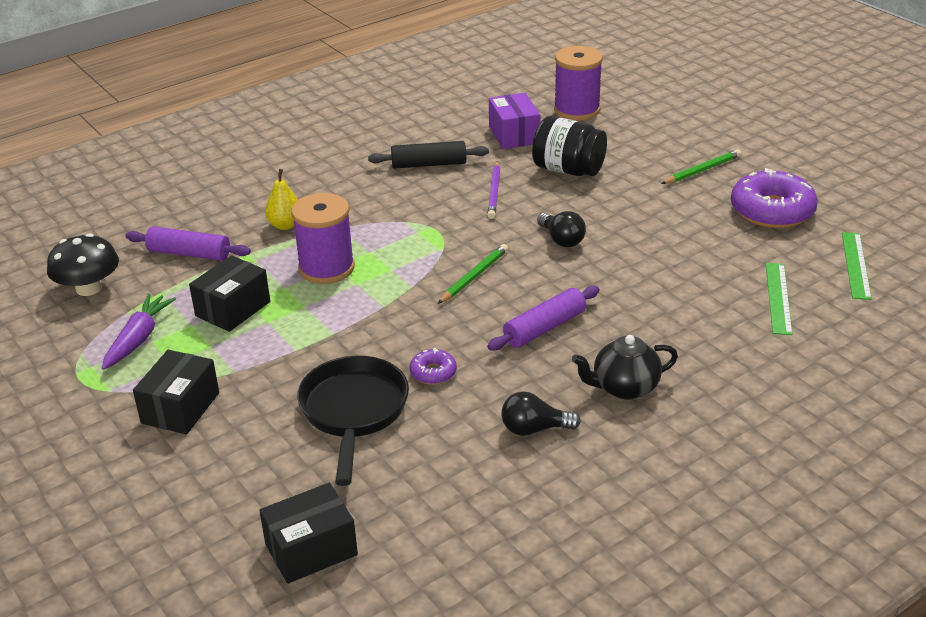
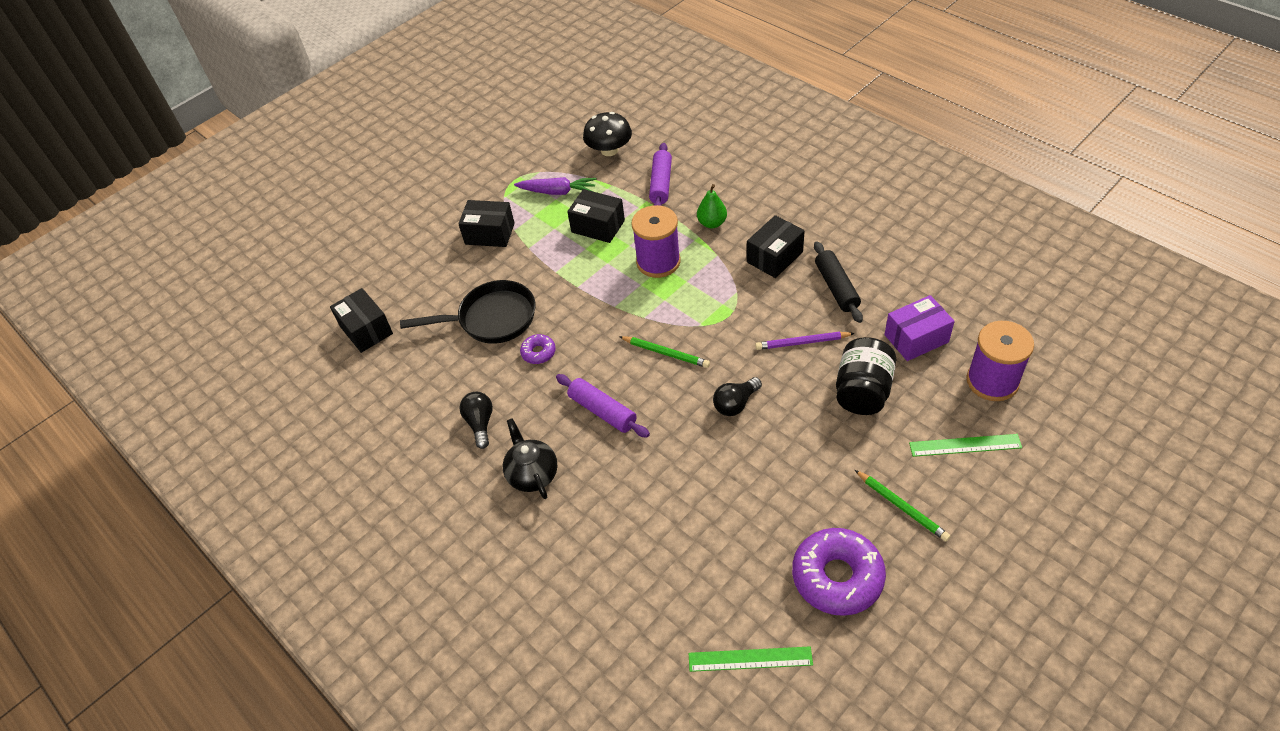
camera: 85 degrees right, 15 degrees up
(285, 225) = (712, 223): yellow pear -> green pear
(365, 192) = (774, 257): none -> black box
(778, 298) = (677, 585): green ruler -> green ruler (965, 445)

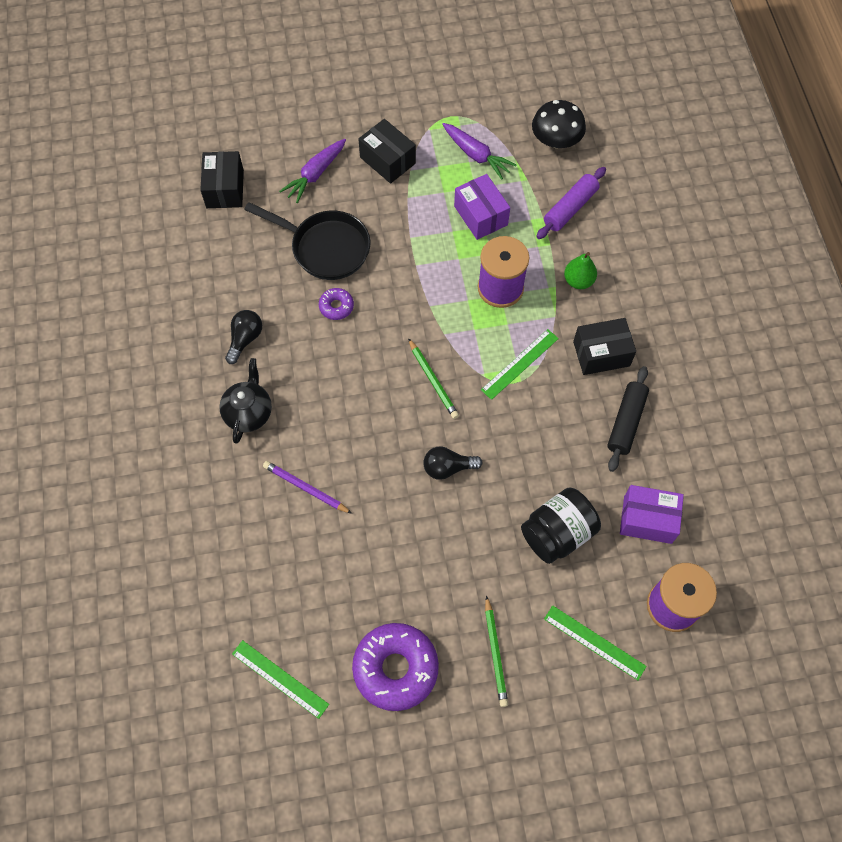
camera: 30 degrees right, 15 degrees up
(437, 276) = (315, 174): none -> purple carrot
(598, 226) = (481, 215): black box -> purple box
(602, 411) = (342, 397): purple rolling pin -> none
(721, 300) = (520, 364): none -> green ruler
(802, 342) = (550, 452): purple pencil -> purple pencil (305, 488)

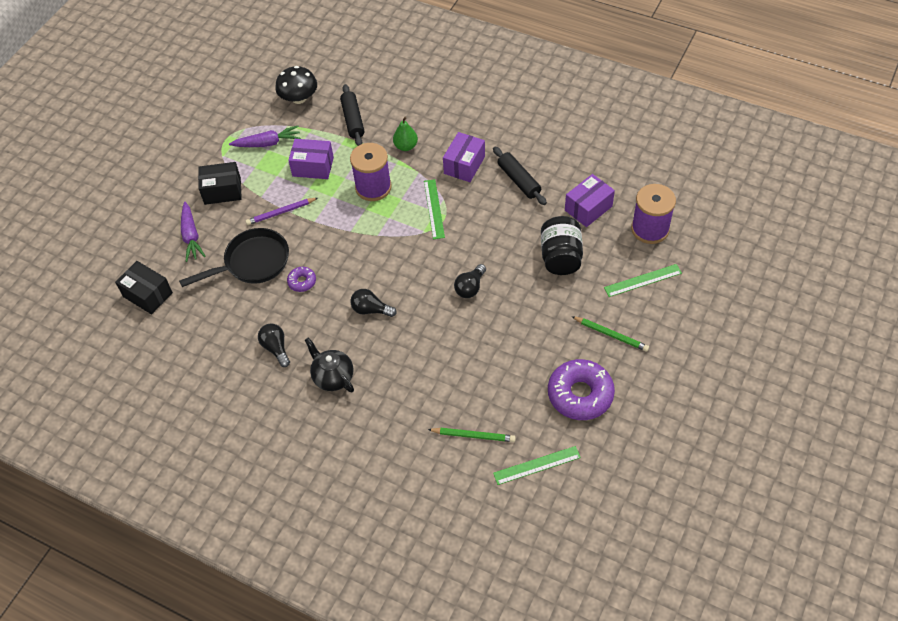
camera: 50 degrees left, 10 degrees down
(305, 488) = (417, 374): purple pencil -> purple pencil (281, 212)
(350, 392) = (371, 310): none -> black light bulb
(433, 380) = (404, 260): green pencil -> green pencil (473, 435)
(570, 208) = (353, 120): purple rolling pin -> black rolling pin
(601, 354) = (464, 165): black box -> purple box

